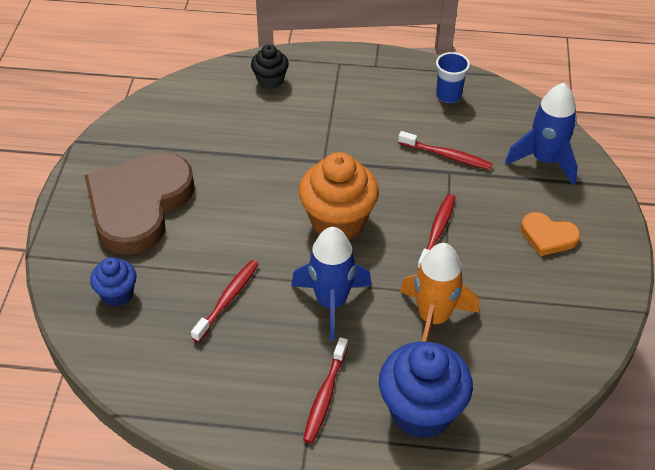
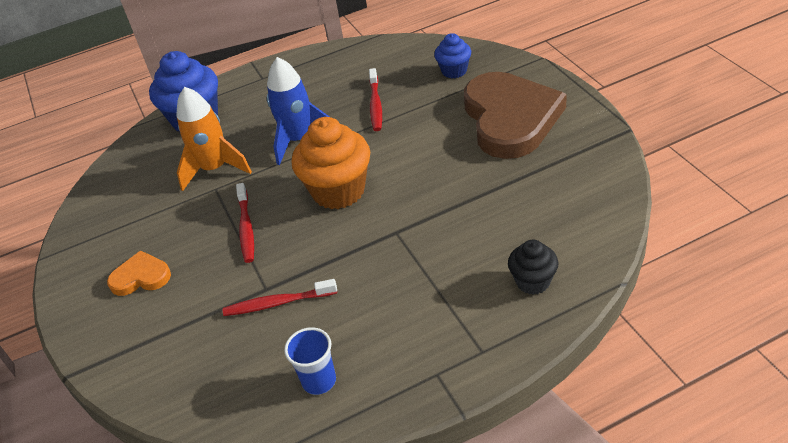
camera: 155 degrees right, 5 degrees down
(325, 395) = (264, 96): red toothbrush -> none
(545, 160) = (168, 356): blue rocket -> none

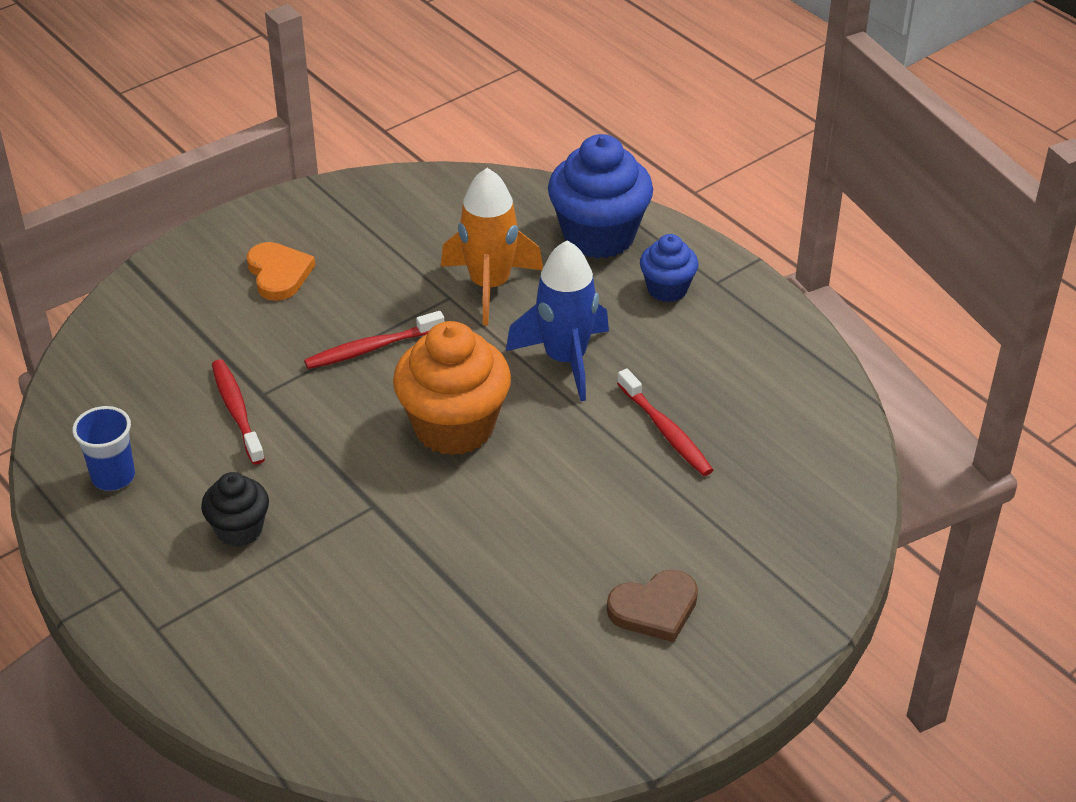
camera: 70 degrees right, 0 degrees up
(375, 105) = (666, 431): red toothbrush -> red toothbrush turned 105 degrees counterclockwise
(454, 71) = (780, 517): blue cupcake -> blue cupcake (667, 289)
(510, 118) = (654, 609): brown heart -> brown heart, size x0.46
(533, 282) = (280, 671): black cupcake -> black cupcake (239, 529)

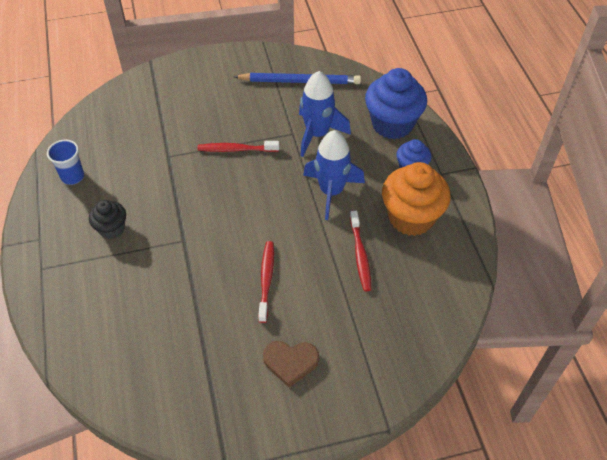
camera: 25 degrees right, 10 degrees up
(236, 411) = (150, 161): red toothbrush -> red toothbrush (266, 280)
(279, 274) = (216, 91): orange heart -> none
(410, 218) = (300, 81): none -> blue pencil
(454, 427) = (250, 210): orange cupcake -> orange cupcake (411, 217)
(490, 286) = (317, 134): orange rocket -> blue rocket

